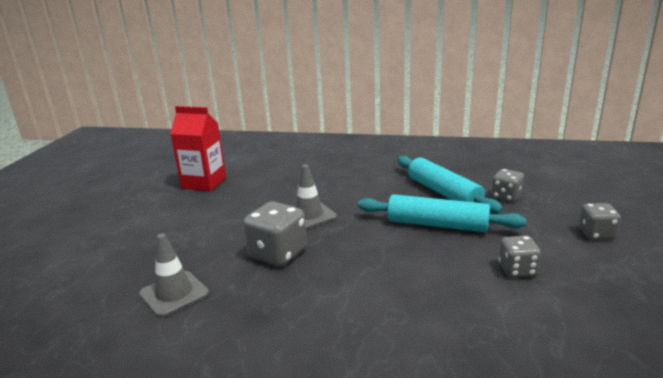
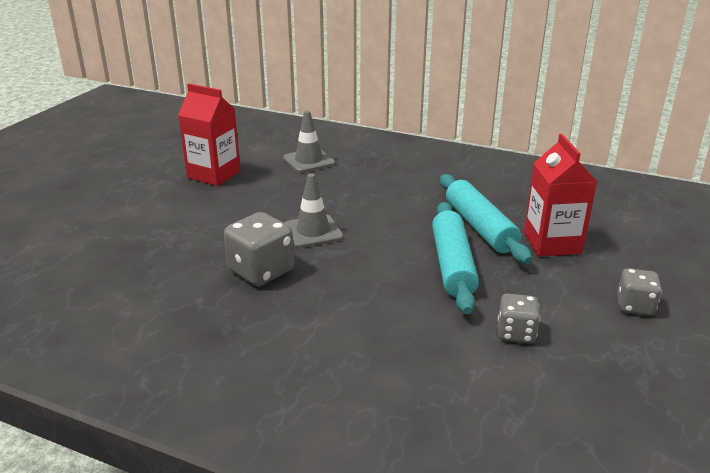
camera: 10 degrees right, 5 degrees up
(174, 294) = (139, 297): grey traffic cone -> grey traffic cone (308, 161)
(437, 224) = (452, 265): turquoise rolling pin -> turquoise rolling pin turned 60 degrees clockwise
(506, 196) = (552, 243): grey dice -> red carton

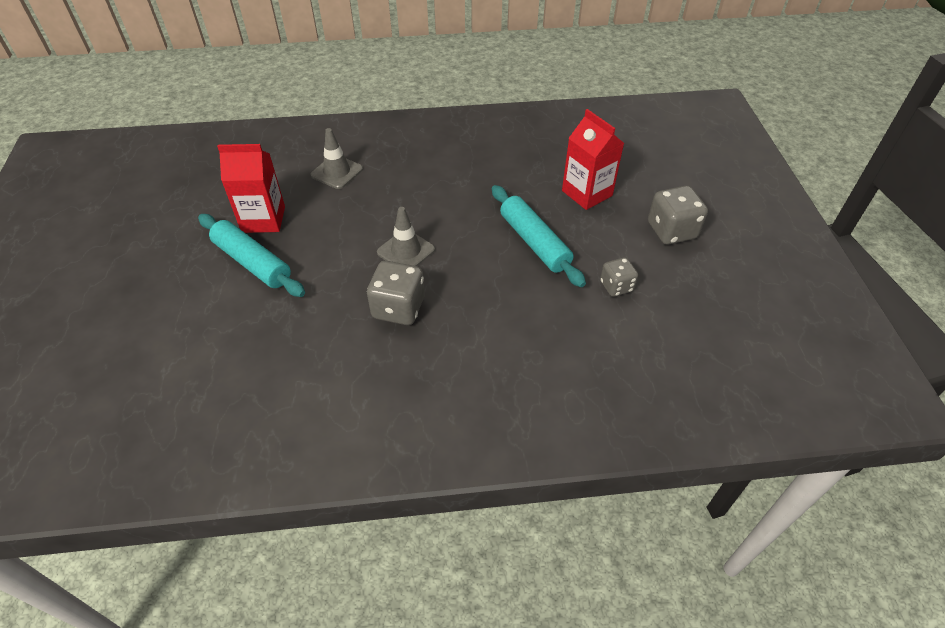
camera: 30 degrees left, 20 degrees up
(479, 227) = (527, 196): turquoise rolling pin -> turquoise rolling pin (252, 262)
(635, 306) = (671, 231): grey dice -> grey dice, size x1.62

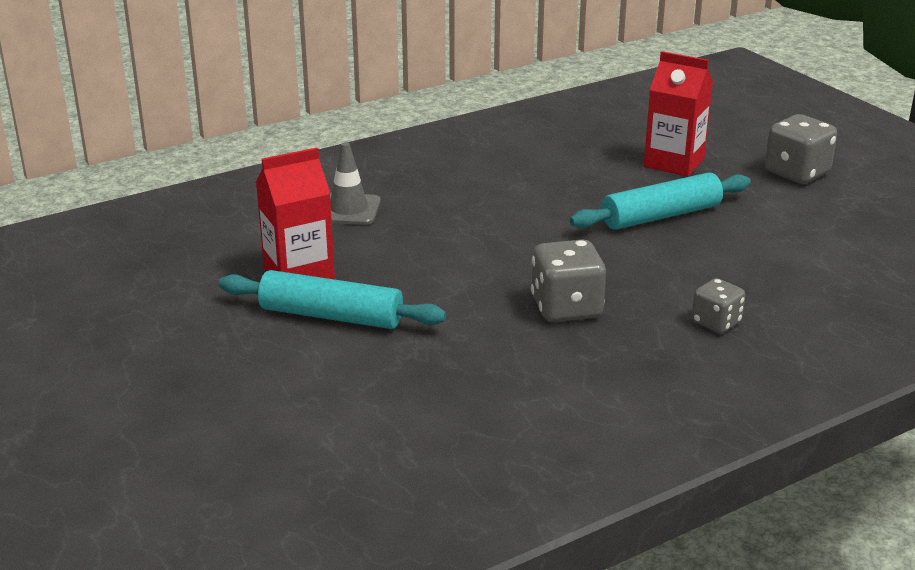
camera: 25 degrees left, 20 degrees down
(406, 251) = (519, 258): grey traffic cone -> none
(534, 242) = (661, 216): turquoise rolling pin -> turquoise rolling pin turned 60 degrees counterclockwise
(616, 286) = (788, 230): grey dice -> grey dice (716, 323)

